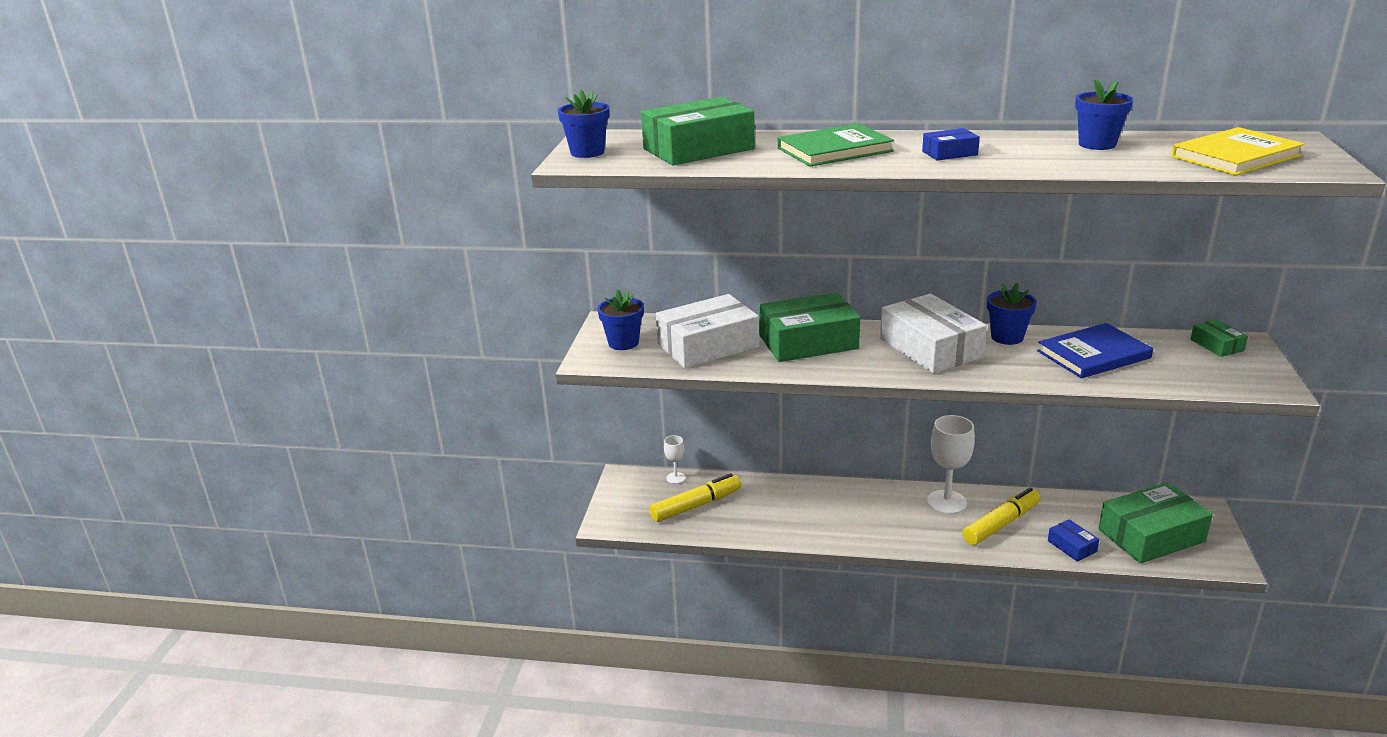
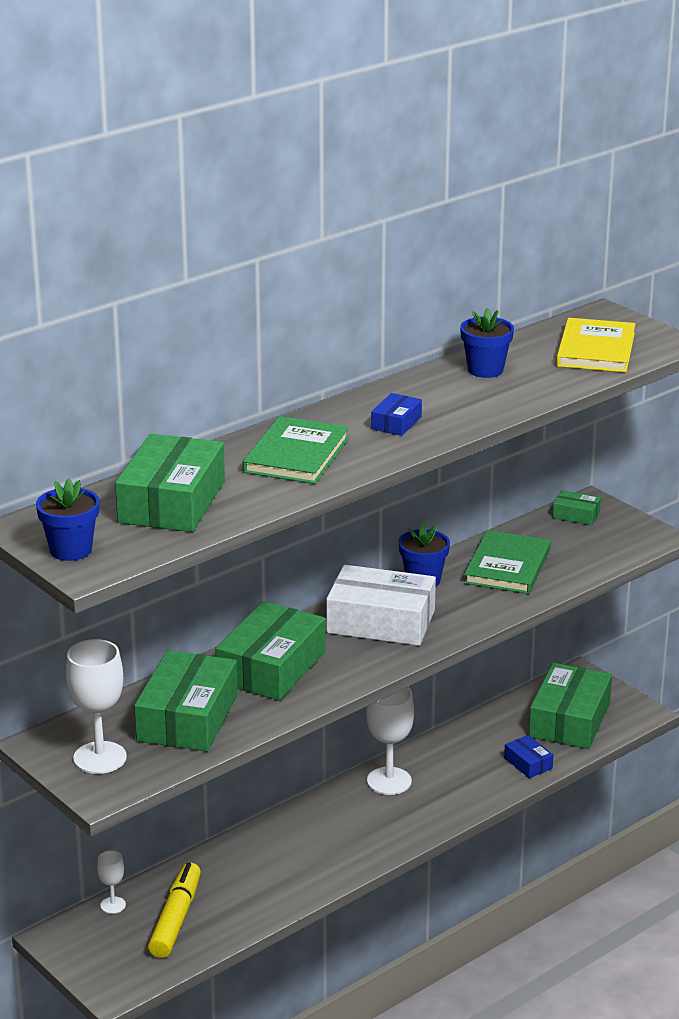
camera: 50 degrees left, 0 degrees up
(623, 343) = (100, 758): blue flower pot -> white goblet
(708, 345) = (187, 718): white box -> green box
(1001, 524) = (455, 775): yellow marker -> none
(1072, 546) = (528, 763): blue box -> blue box turned 45 degrees clockwise
(1093, 355) = (507, 566): blue book -> green book

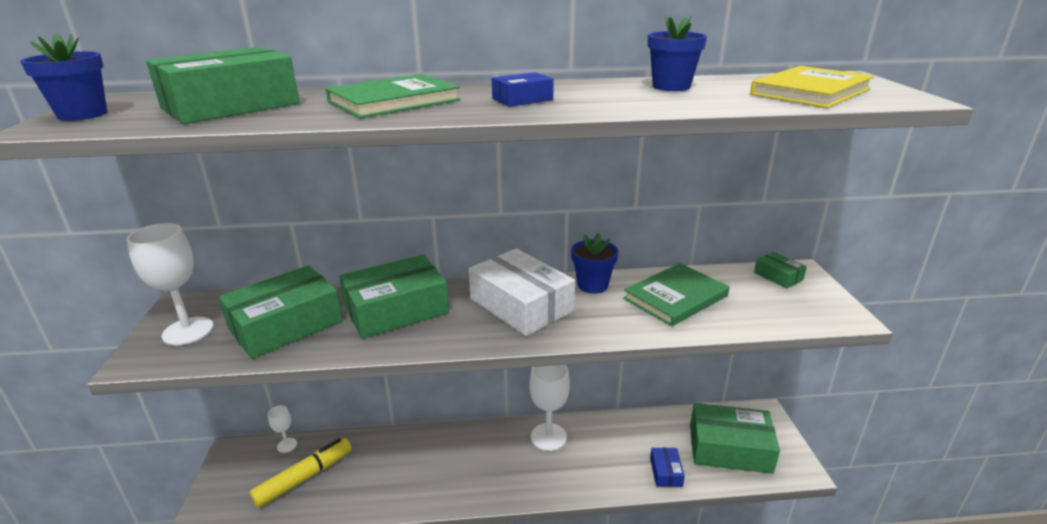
camera: 35 degrees right, 0 degrees up
(569, 720) = (729, 448): green box -> green box turned 45 degrees clockwise

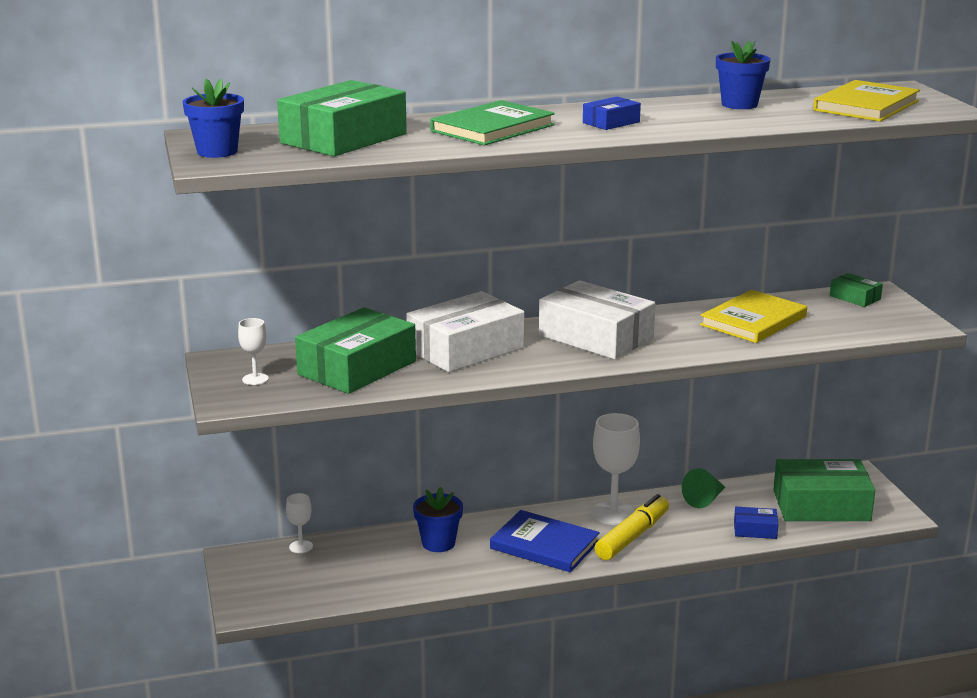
camera: 10 degrees left, 5 degrees down
(188, 331) = (255, 379): white goblet -> white goblet, size x0.52
(304, 477) = (343, 570): yellow marker -> yellow marker (632, 537)
(396, 310) = (465, 349): green box -> white box
(479, 468) = (544, 545): none -> blue book
(592, 285) = (663, 316): blue flower pot -> blue flower pot (438, 543)
(629, 429) = (705, 499): none -> green cone
(666, 472) = (755, 530): blue box -> blue box turned 75 degrees counterclockwise
(675, 297) = (753, 321): green book -> yellow book

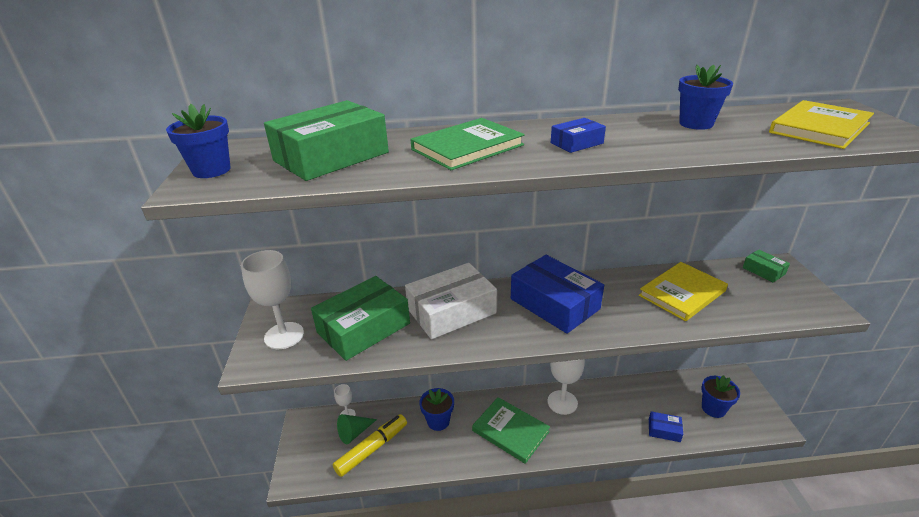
camera: 10 degrees right, 10 degrees up
(255, 379) = (284, 335): white goblet -> white goblet, size x1.92
(544, 545) = (510, 431): blue book -> green book
(595, 337) = (554, 304): white box -> blue box
(632, 537) = (573, 428): yellow marker -> yellow marker (372, 449)
(705, 499) = (628, 394): green cone -> green cone (354, 432)
(821, 505) = (713, 408): green box -> blue flower pot

